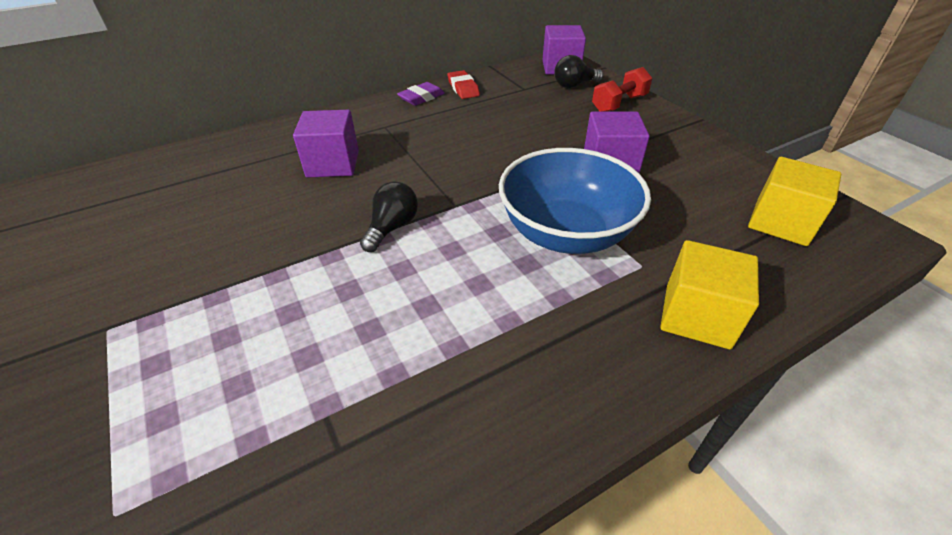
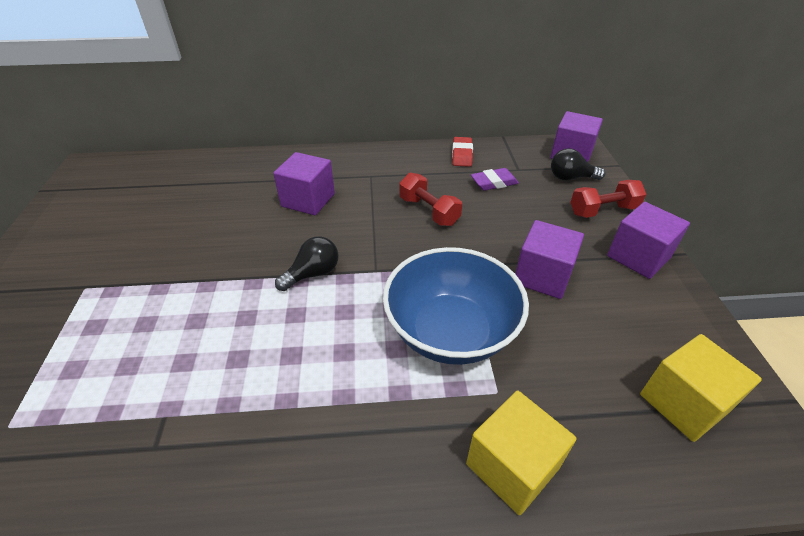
camera: 25 degrees right, 0 degrees up
(421, 98) = (419, 155): purple eraser -> purple eraser (494, 182)
(468, 142) = (429, 211): none -> red dumbbell
(672, 130) = (638, 257): none -> purple cube

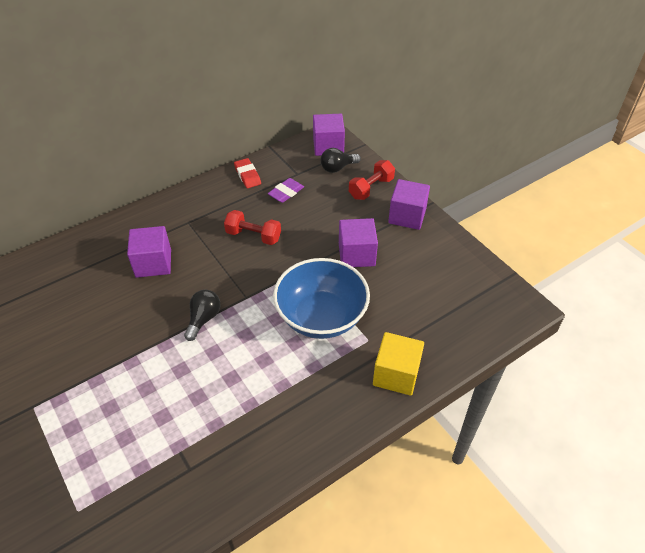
camera: 30 degrees left, 5 degrees up
(683, 403) = (464, 299): yellow cube -> none

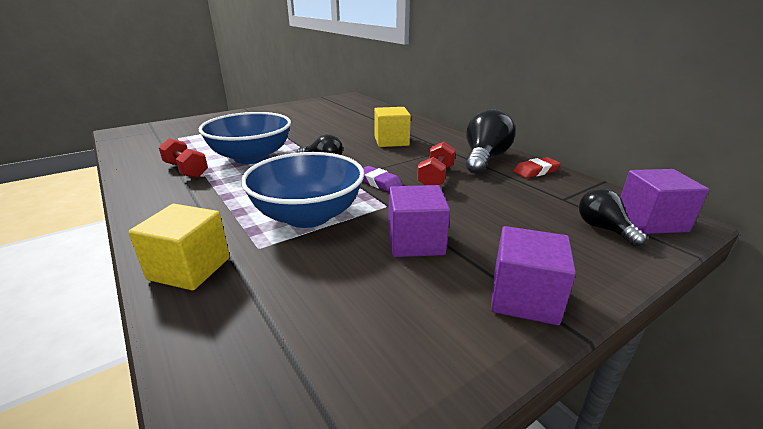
camera: 90 degrees right, 20 degrees down
(153, 263) = (391, 141): purple cube -> yellow cube
(181, 389) = (251, 157): none -> blue bowl
(216, 200) = (484, 159): none -> black light bulb
(286, 193) = (519, 192): purple eraser -> purple eraser (379, 182)
(371, 188) = (576, 259): red dumbbell -> red dumbbell (186, 170)

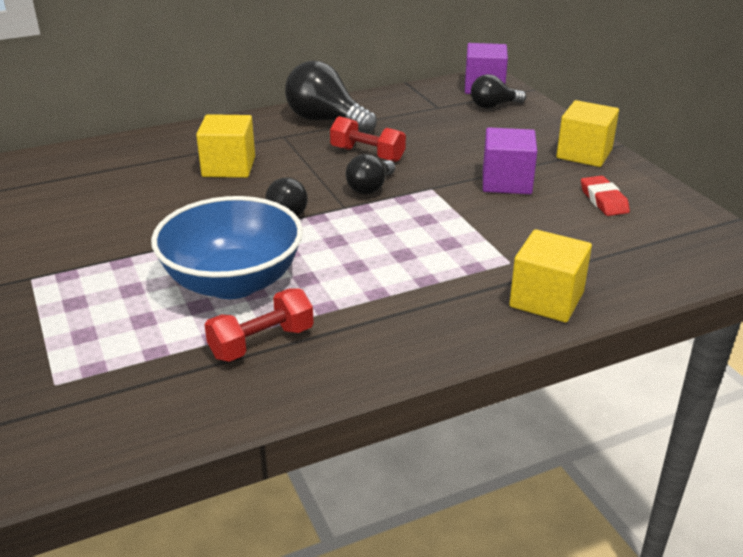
camera: 80 degrees left, 5 degrees up
(308, 216) = (446, 234): blue bowl -> none
(379, 182) = (370, 188): purple eraser -> black light bulb
(524, 298) = (584, 154): purple cube -> yellow cube
(536, 171) = (371, 104): red eraser -> red eraser (603, 200)

